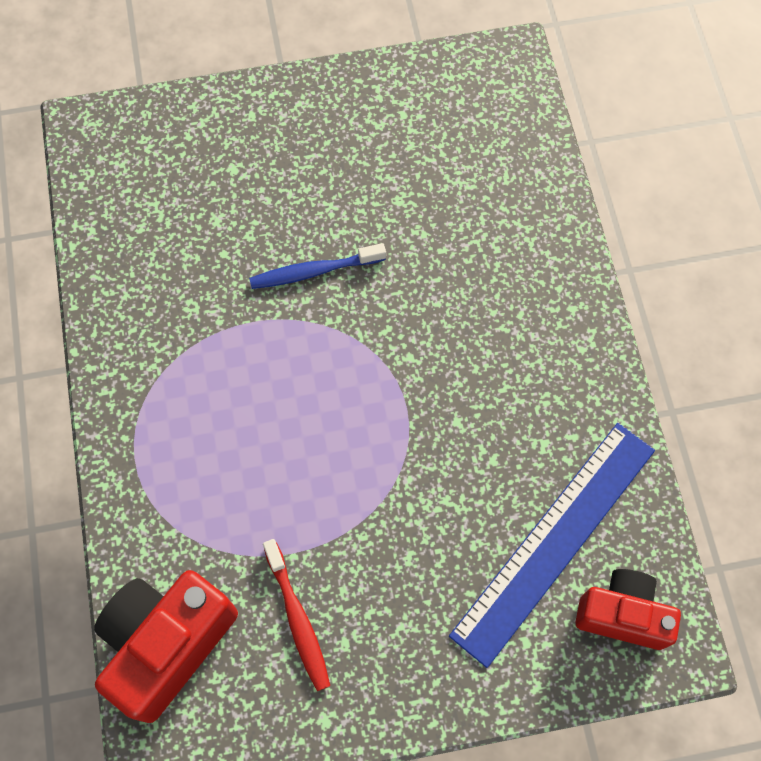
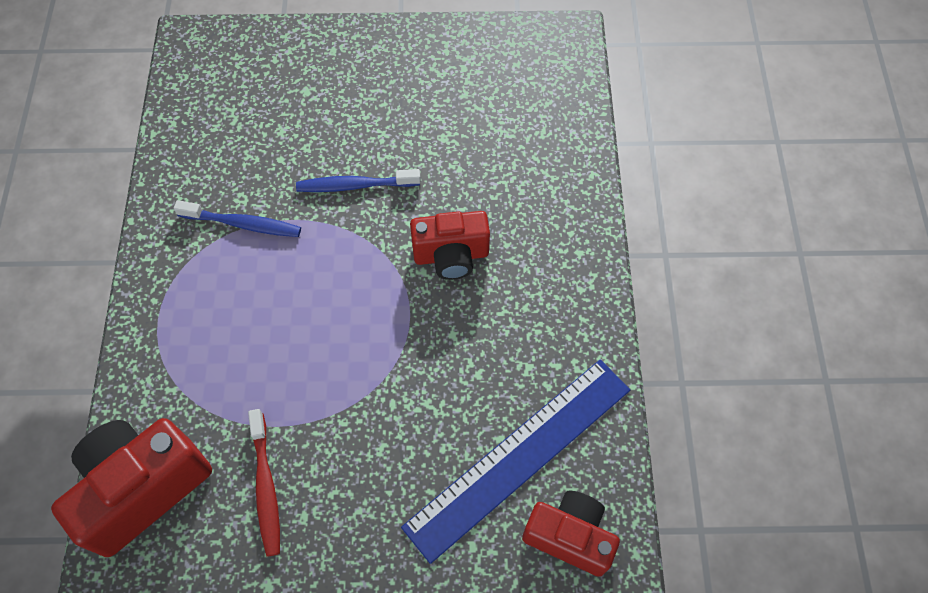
camera: 10 degrees right, 5 degrees down
(201, 335) = (243, 224): none -> blue toothbrush
(436, 334) = (451, 256): none -> red camera

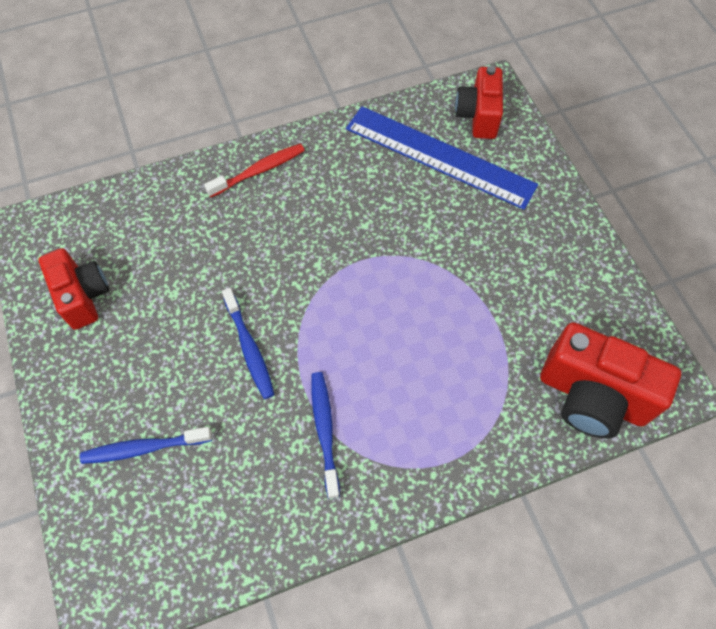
camera: 110 degrees left, 0 degrees up
(266, 487) = (543, 306): red toothbrush -> red toothbrush (259, 171)
(300, 86) = (144, 448): none -> blue toothbrush
(451, 256) = (295, 248): red camera -> red camera (83, 296)

